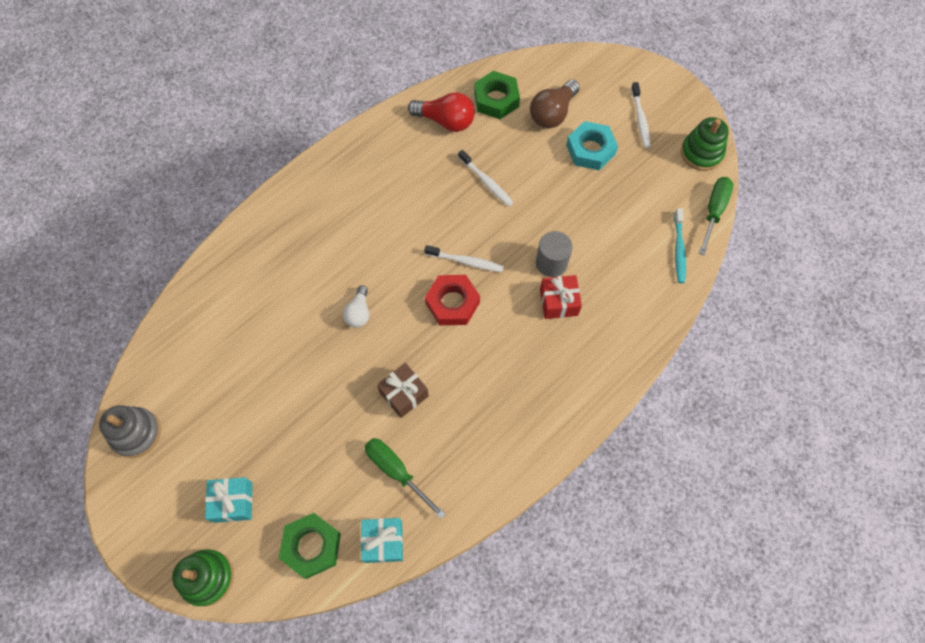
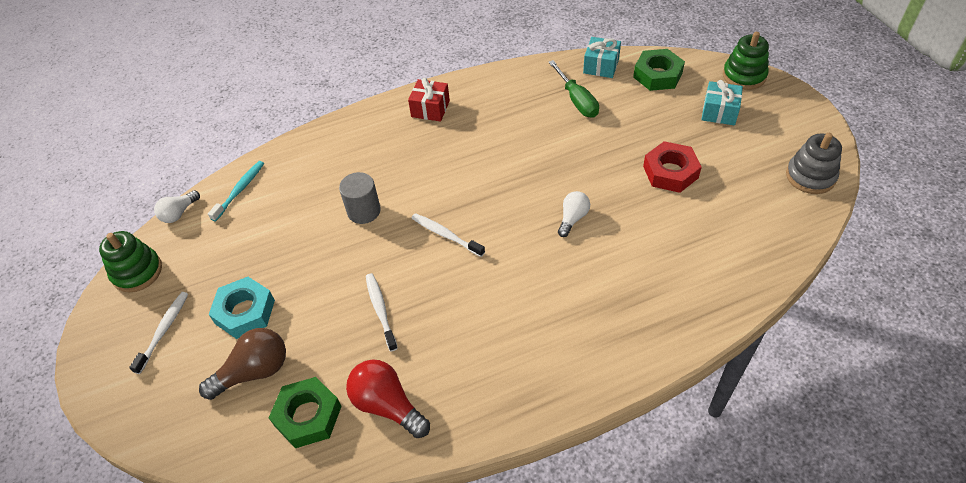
camera: 155 degrees left, 15 degrees down
(404, 394) = (552, 146): brown gift -> none
(452, 303) = (477, 202): red nut -> red nut (670, 172)
(558, 302) = (378, 178): red gift -> red gift (430, 109)
(714, 211) = (179, 213): green screwdriver -> white light bulb

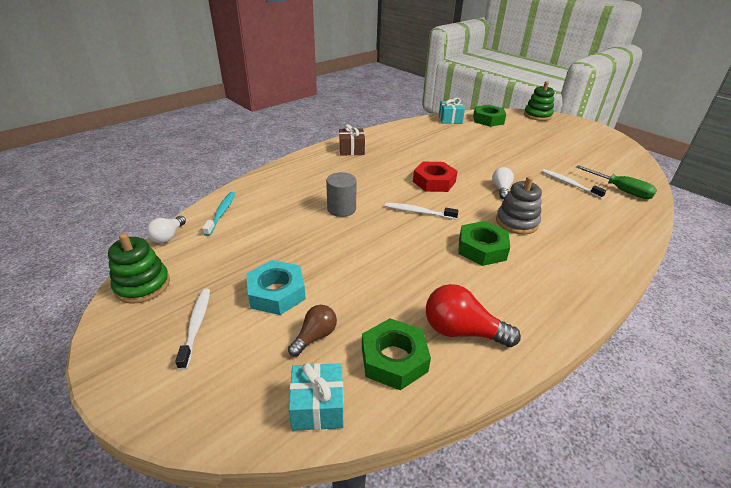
camera: 25 degrees left, 15 degrees down
(254, 371) = (315, 336): brown light bulb -> brown light bulb, size x0.62
(380, 310) = (403, 266): white toothbrush -> white toothbrush (569, 184)
(430, 109) = (351, 150): red gift -> brown gift
(480, 307) = (482, 249): none -> green nut
(577, 101) = (450, 135): green screwdriver -> green screwdriver (621, 190)
(670, 172) = (539, 159): red nut -> red nut (434, 182)
(719, 112) = (540, 131): turquoise gift -> turquoise gift (318, 406)
(810, 176) = (620, 150): grey stacking toy -> grey stacking toy (516, 222)

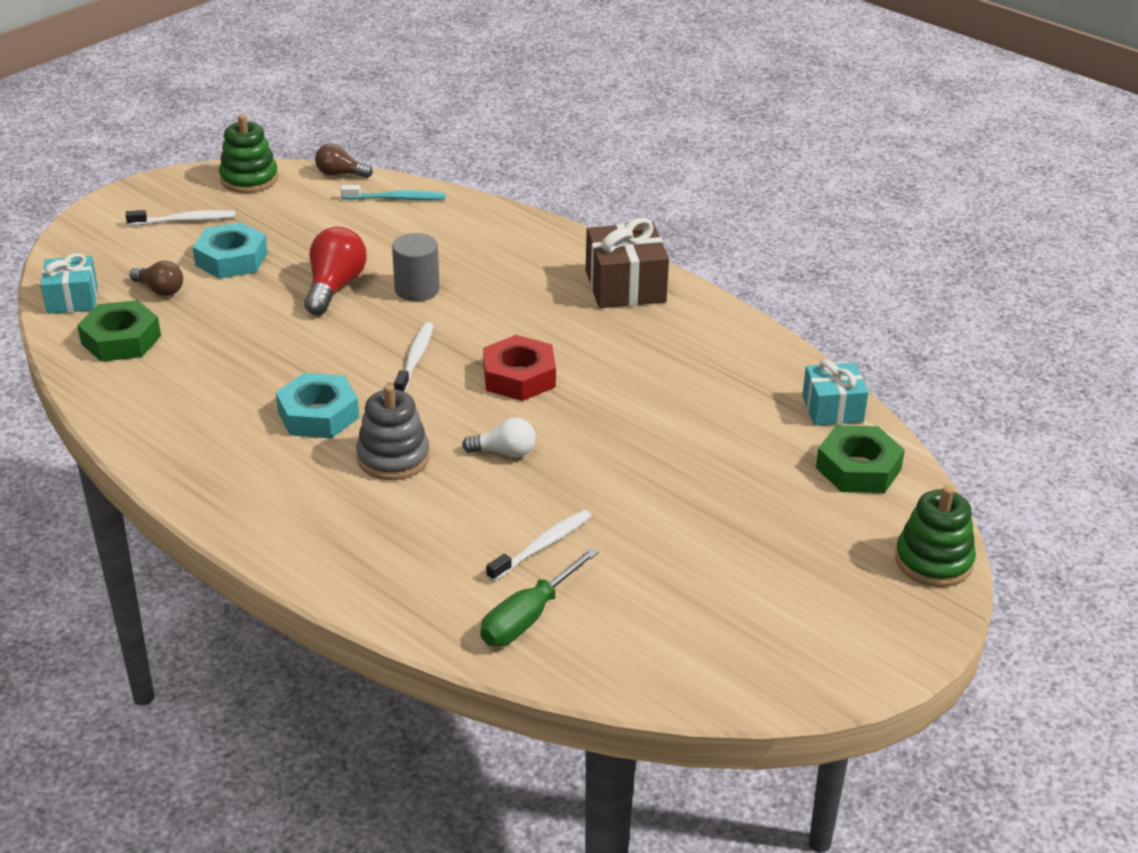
camera: 85 degrees right, 0 degrees up
(168, 236) = (340, 174): white light bulb -> brown light bulb
(351, 150) = (625, 286): brown gift -> brown gift, size x1.51
(462, 331) = (155, 386): red light bulb -> red light bulb (334, 287)
(482, 249) = (318, 415): green nut -> turquoise nut

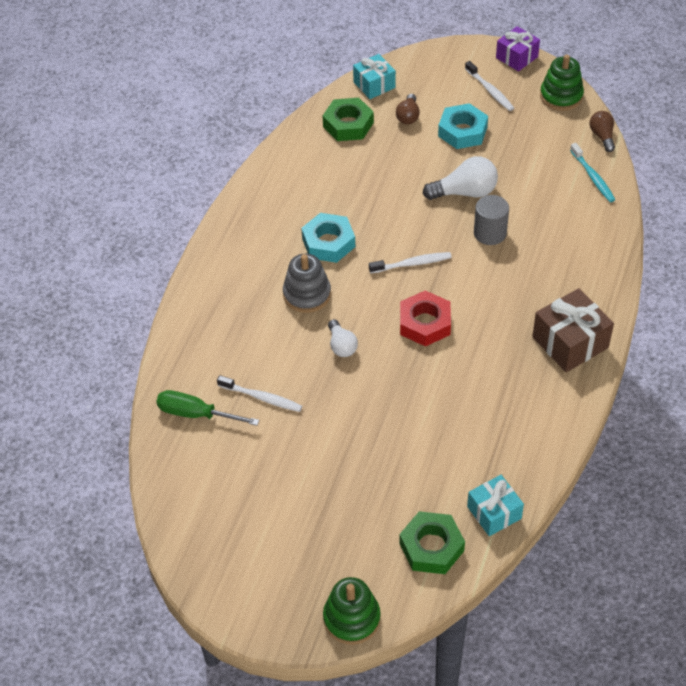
camera: 70 degrees right, 15 degrees up
(150, 187) = (516, 57): none -> purple gift
(334, 287) = (465, 192): red light bulb -> white light bulb

